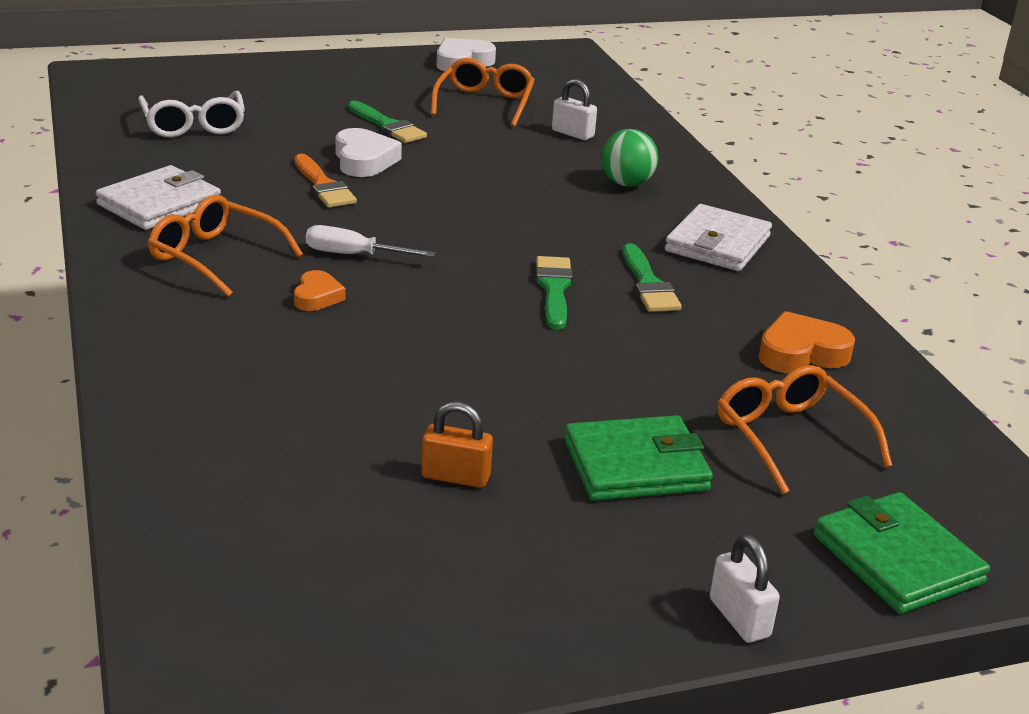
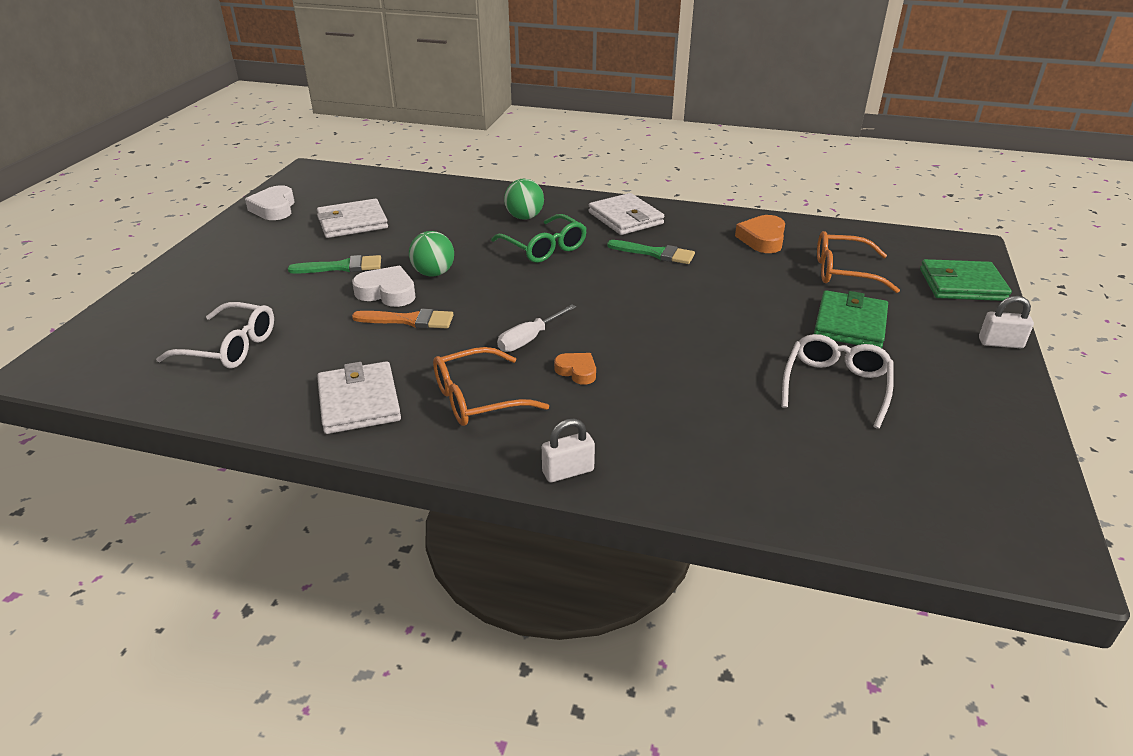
camera: 55 degrees left, 5 degrees up
(430, 171) = (433, 273): none -> green ball
(455, 477) = (835, 386): orange padlock -> white glasses
(484, 103) = (352, 222): orange glasses -> white wallet
(554, 289) = (637, 283): green brush -> none
(567, 213) = (544, 248): none -> green glasses
(572, 134) = (436, 210): white padlock -> white padlock (568, 471)

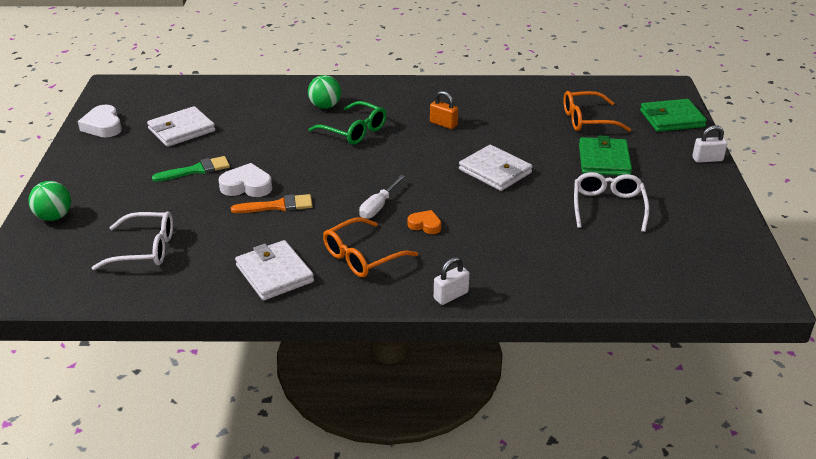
camera: 15 degrees left, 0 degrees up
(433, 273) = (276, 165): green ball -> green ball (54, 217)
(625, 218) = (407, 96): white wallet -> white wallet (495, 171)
(655, 253) = (443, 124): green brush -> orange padlock
(762, 239) = (519, 101): orange heart -> none

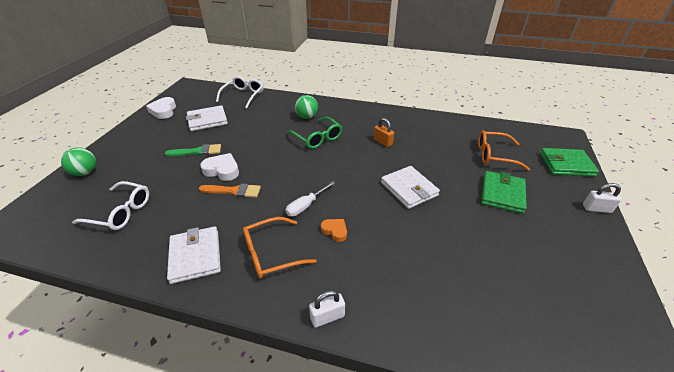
camera: 15 degrees right, 5 degrees up
(608, 207) = (498, 243): white glasses -> white glasses (243, 96)

